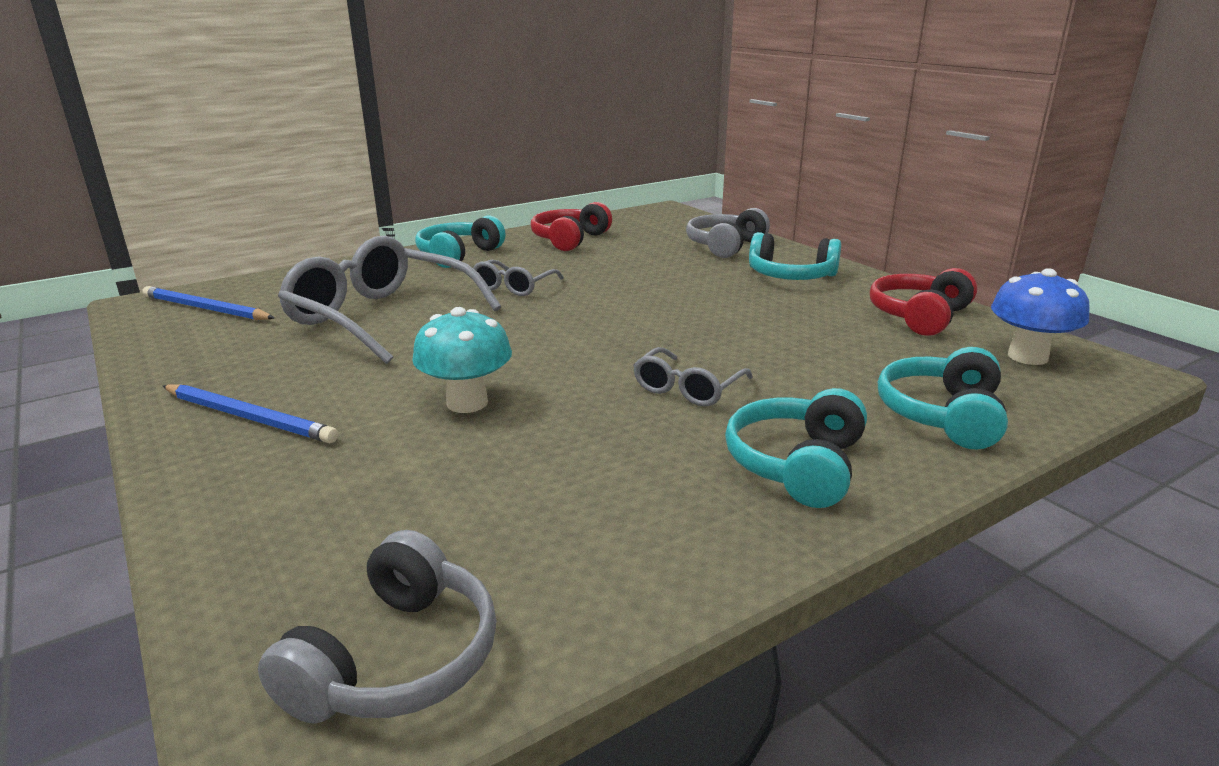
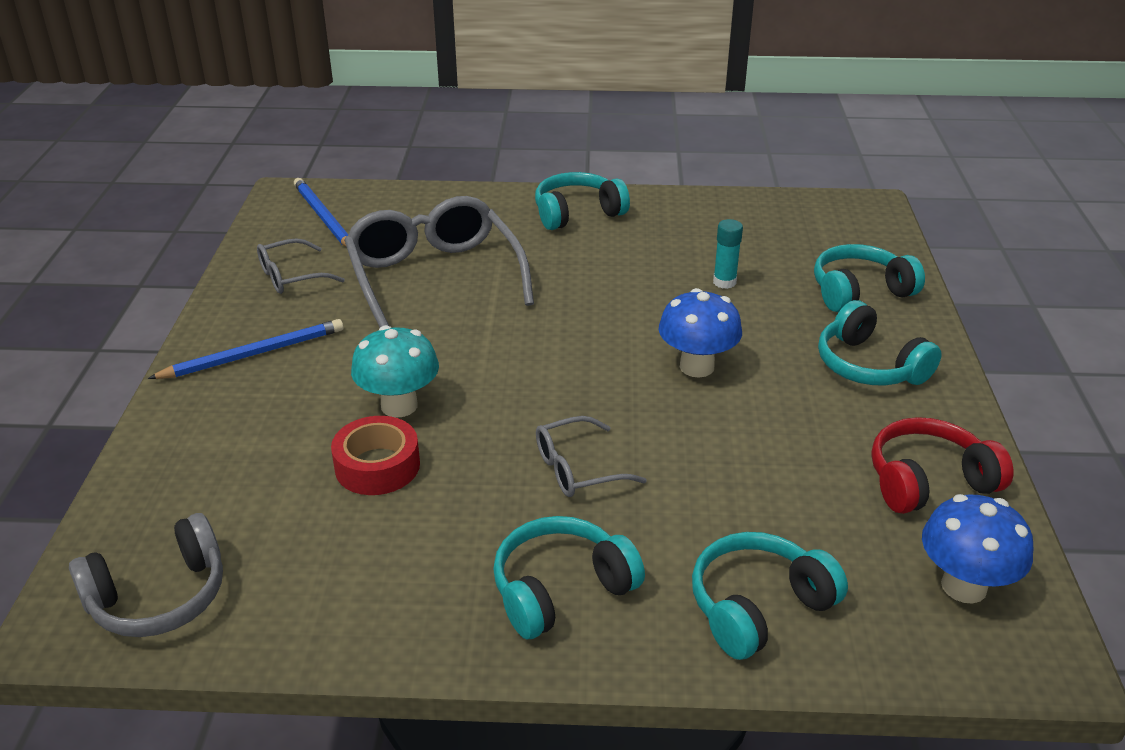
camera: 35 degrees right, 10 degrees up
(248, 417) = (253, 354): blue pencil -> blue pencil turned 90 degrees counterclockwise
(506, 449) = (377, 466): none -> red tape
(514, 286) = (579, 278): grey glasses -> grey glasses (292, 276)
(569, 240) = (706, 225): red headphones -> none
(629, 263) = (724, 282): none -> turquoise glue stick
(681, 307) = (696, 366): none -> blue mushroom
(725, 246) = (859, 291): grey headphones -> turquoise headphones

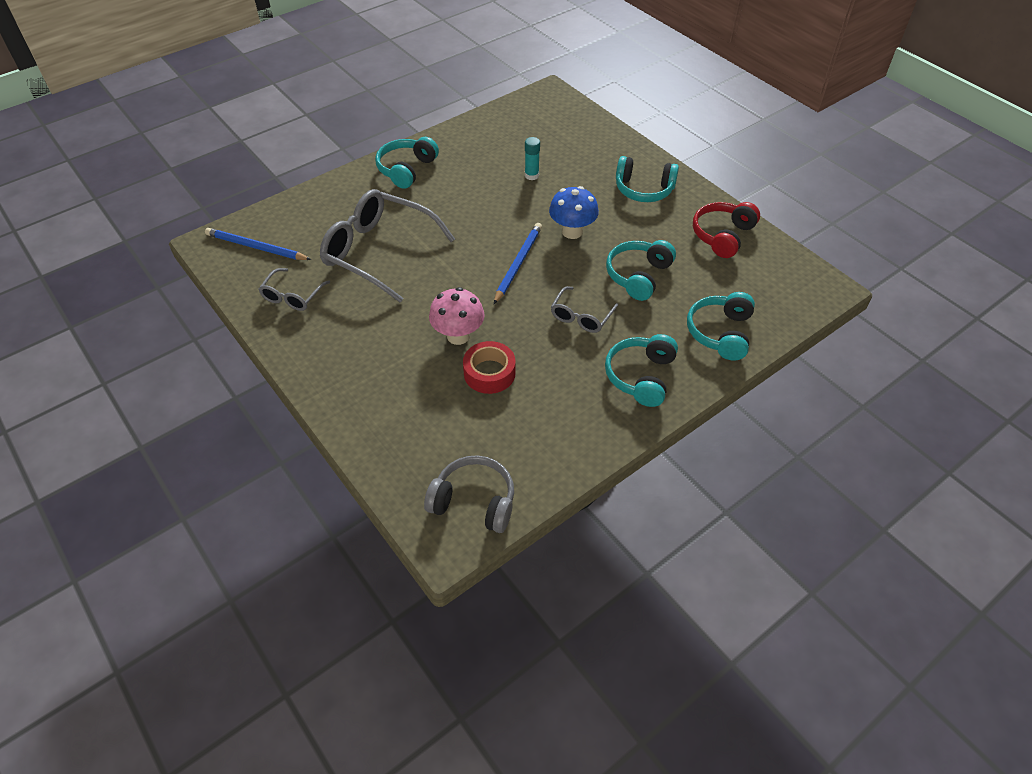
camera: 40 degrees left, 15 degrees up
(159, 597) = (474, 501): grey headphones -> grey headphones turned 90 degrees counterclockwise
(253, 354) = (338, 355): blue pencil -> blue pencil (518, 264)
(399, 406) = (458, 336): turquoise mushroom -> pink mushroom
(859, 291) = (598, 149): turquoise headphones -> turquoise headphones (638, 276)
(963, 586) = (779, 276): blue mushroom -> none

